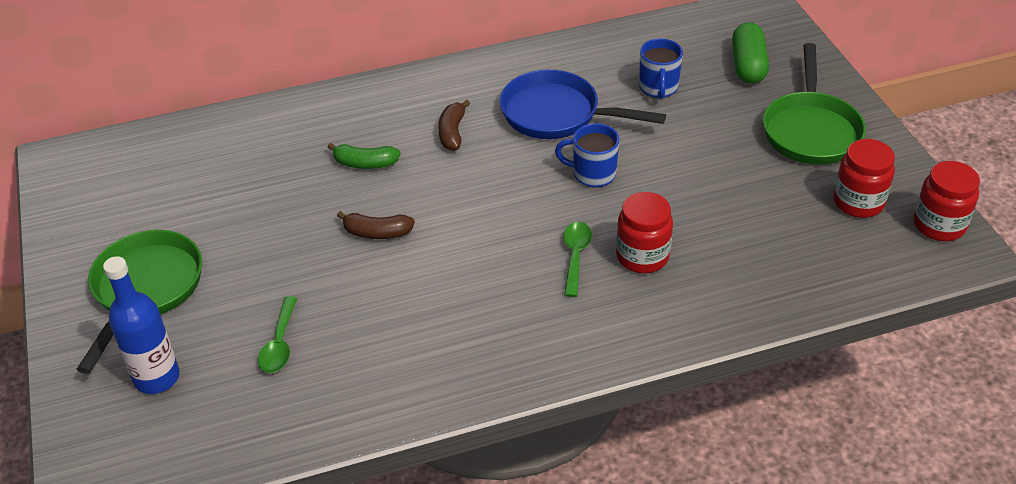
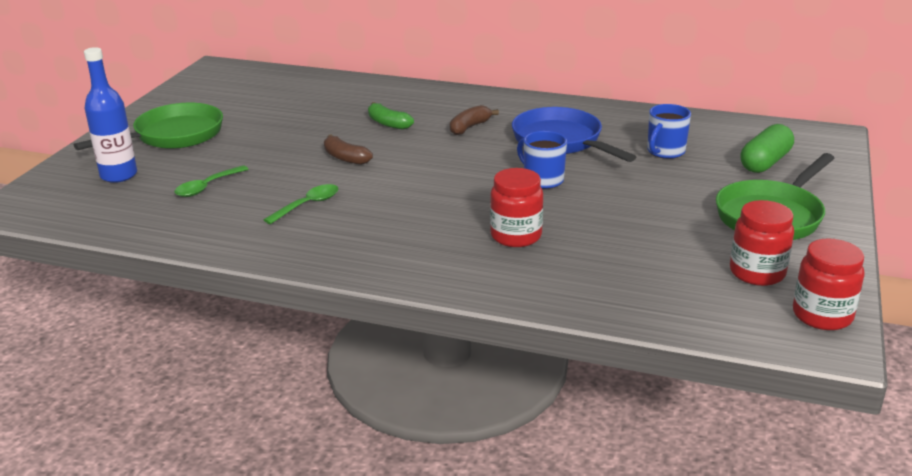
camera: 35 degrees right, 15 degrees down
(575, 256) = (464, 217): green spoon -> green spoon (308, 205)

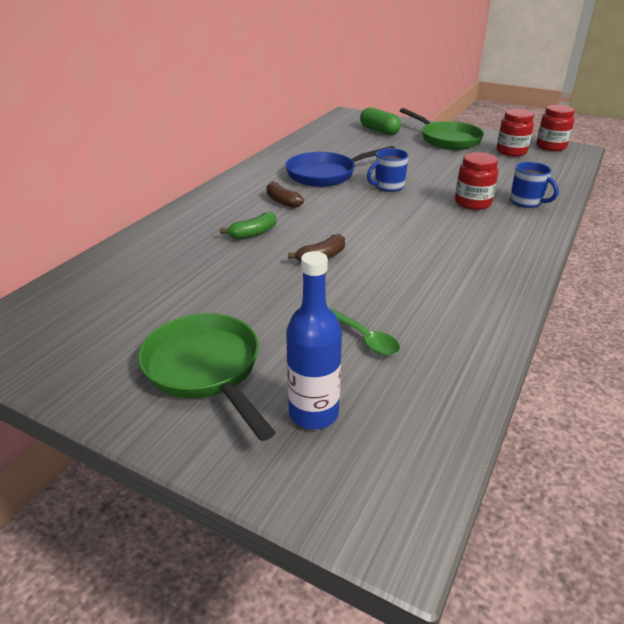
camera: 80 degrees left, 5 degrees up
(308, 205) = (416, 279): green spoon -> none
(665, 152) = (355, 150): blue mug -> blue mug (527, 202)

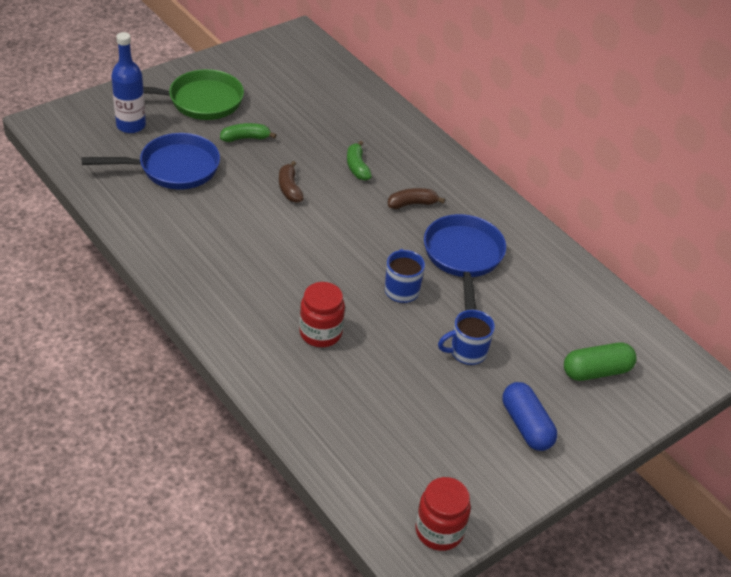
camera: 110 degrees right, 10 degrees up
(260, 307) = (245, 138): none -> green banana
(365, 338) = (173, 168): green spoon -> blue pan
(447, 139) = (526, 426): green pan -> blue capsule
(511, 152) = (444, 468): red jar -> none
(527, 202) = (293, 378): blue mug -> blue mug (467, 352)

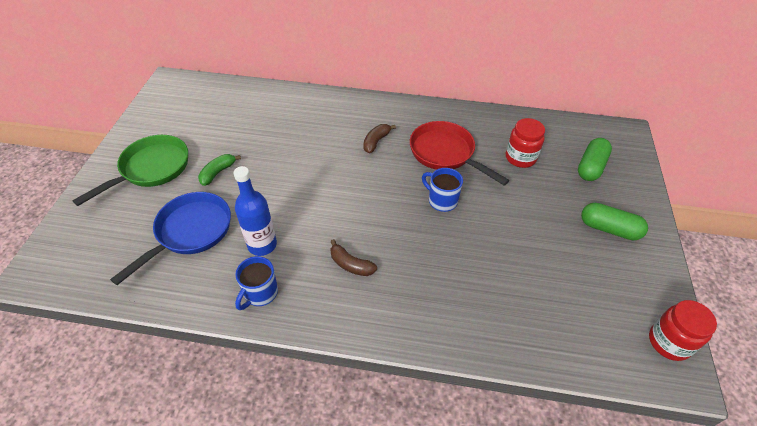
camera: 40 degrees left, 5 degrees up
(131, 125) = (116, 223): blue bottle -> blue bottle (262, 245)
(289, 188) = (291, 186): brown banana -> brown banana (351, 265)
(320, 333) = (437, 270): red jar -> red jar (520, 158)
(357, 167) = (315, 141): green banana -> none
(463, 257) = (445, 153): blue pan -> red pan
(467, 352) = (524, 210): blue mug -> blue mug (260, 293)
(526, 426) = (609, 229): blue capsule -> green capsule

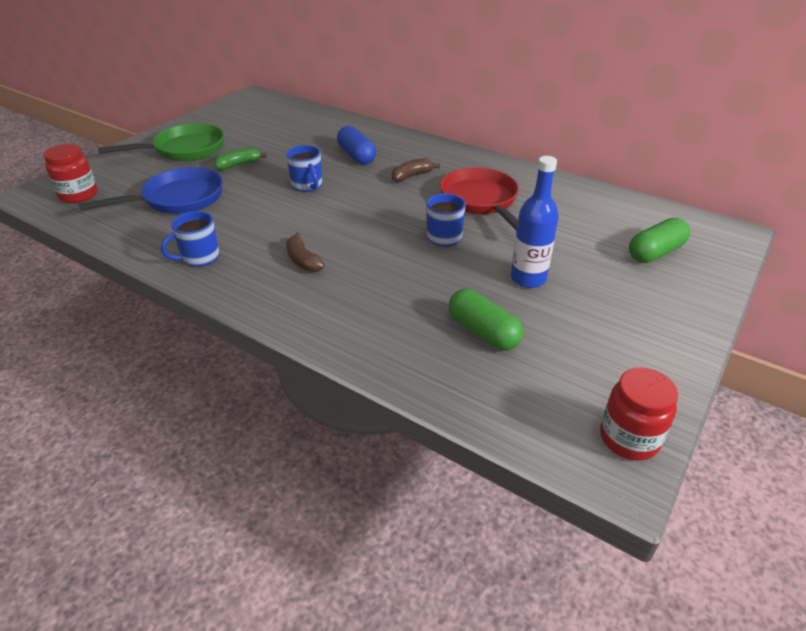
camera: 25 degrees right, 10 degrees down
(262, 245) = (232, 224): blue bottle -> blue bottle (528, 278)
(297, 179) = (307, 186): none -> blue mug
(316, 132) = (356, 156): none -> blue capsule
(520, 158) = (568, 224): red jar -> red jar (78, 195)
(609, 229) = (633, 312): green capsule -> green capsule (483, 332)

